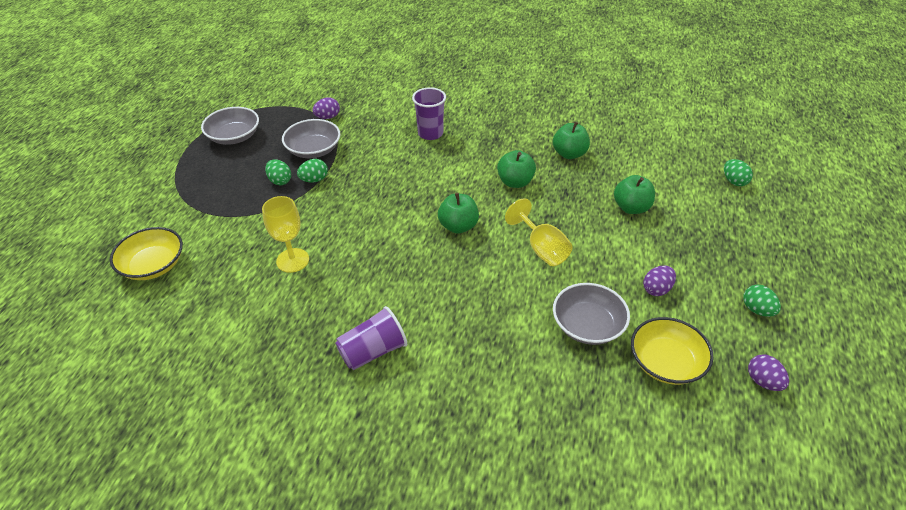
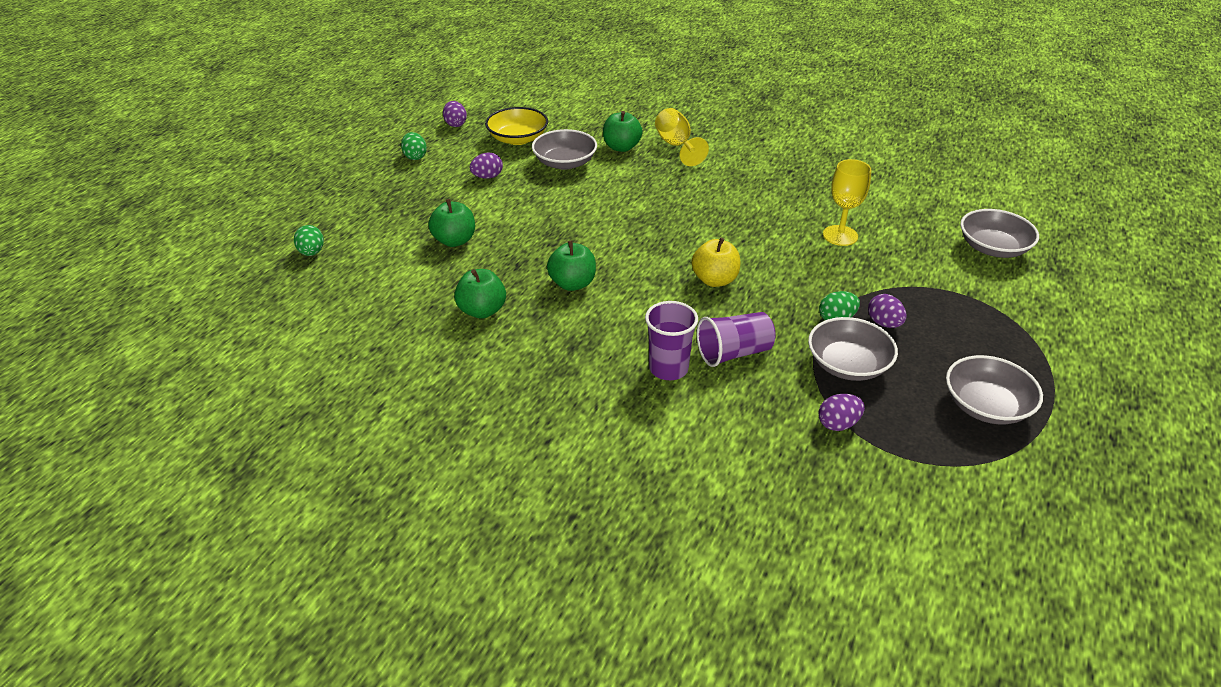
camera: 170 degrees left, 5 degrees down
(153, 265) = (993, 248): yellow bowl -> grey bowl
(280, 181) = (884, 323): green egg -> purple egg
(373, 351) = (752, 167): purple cup -> purple cup (734, 353)
(405, 199) = (715, 280): none -> yellow apple
(458, 226) = (657, 245): green apple -> green apple (621, 147)
(542, 249) = (575, 216): yellow goblet -> yellow goblet (676, 146)

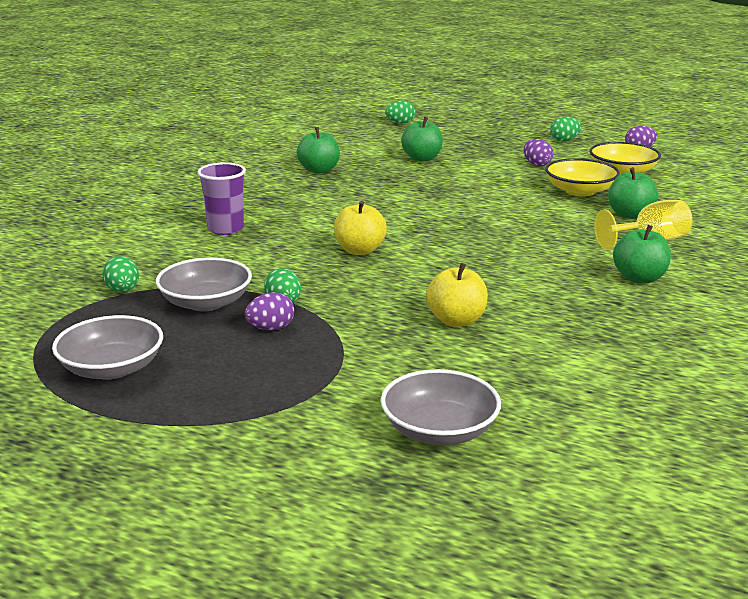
camera: 90 degrees right, 15 degrees down
(565, 162) = (580, 191): grey bowl -> yellow bowl
(572, 284) = (356, 196): green apple -> green apple (639, 278)
(734, 353) = (240, 254): purple cup -> none
(838, 424) = (123, 291): purple egg -> green egg
(840, 235) = (456, 321): yellow goblet -> yellow apple

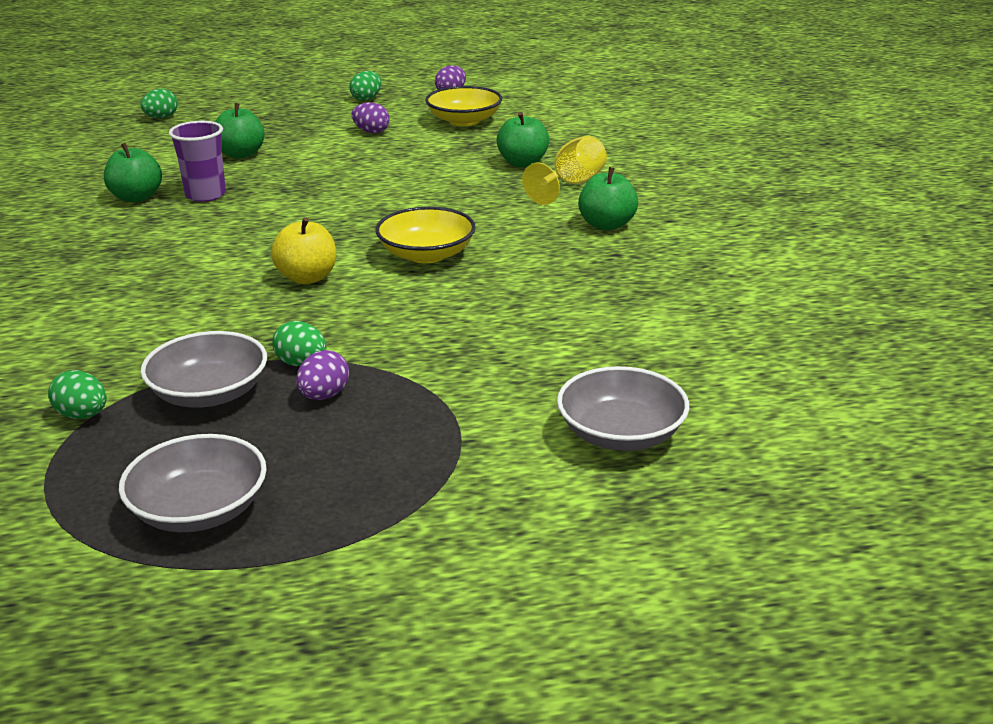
camera: 35 degrees left, 5 degrees up
(225, 229) = (113, 299): purple cup -> purple cup (205, 195)
(456, 321) = (500, 320): yellow apple -> none
(580, 191) = (448, 150): yellow bowl -> yellow bowl (426, 254)

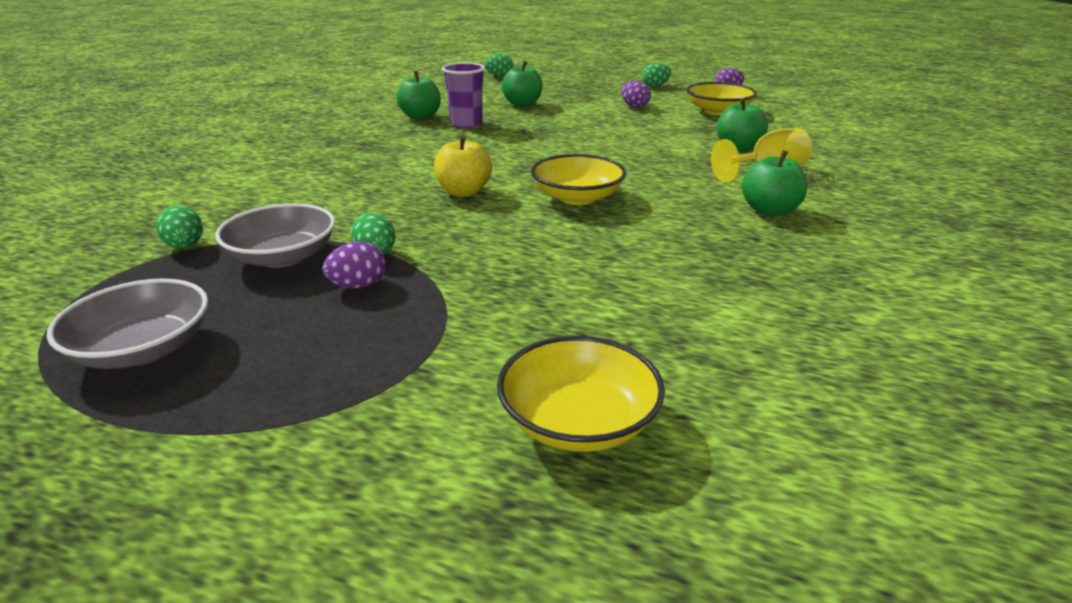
camera: 30 degrees right, 0 degrees up
(621, 434) = (578, 421): grey bowl -> yellow bowl

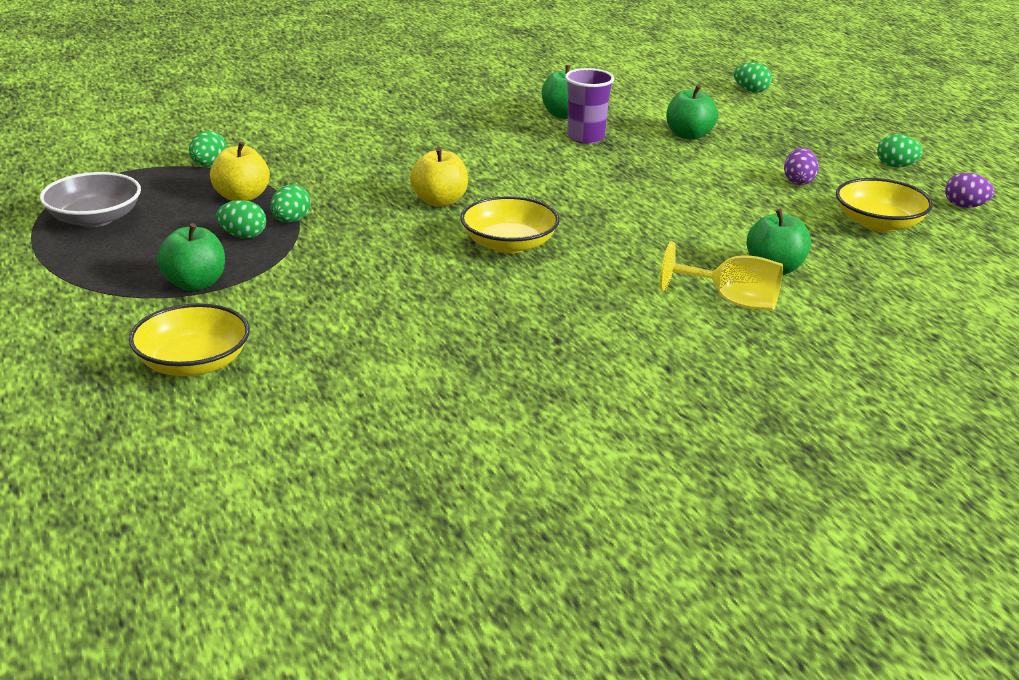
camera: 45 degrees right, 0 degrees up
(283, 257) = (242, 197): grey bowl -> yellow apple
(358, 286) = (243, 236): purple egg -> green egg
(770, 211) = (630, 329): green apple -> green apple (195, 284)

